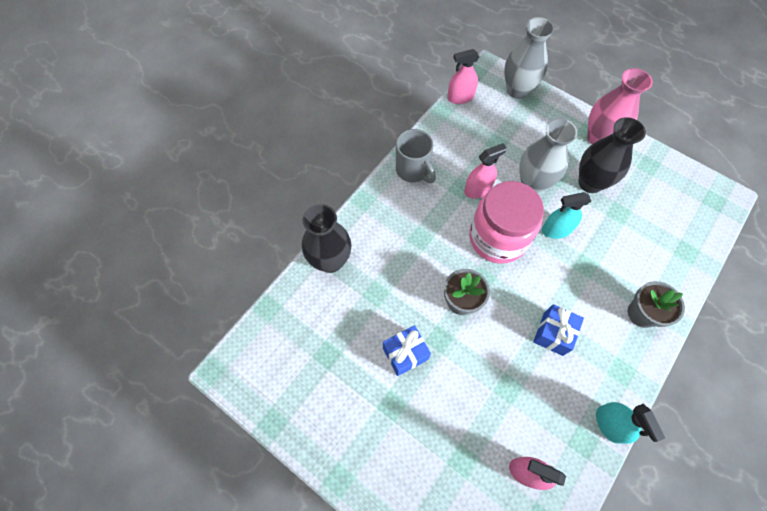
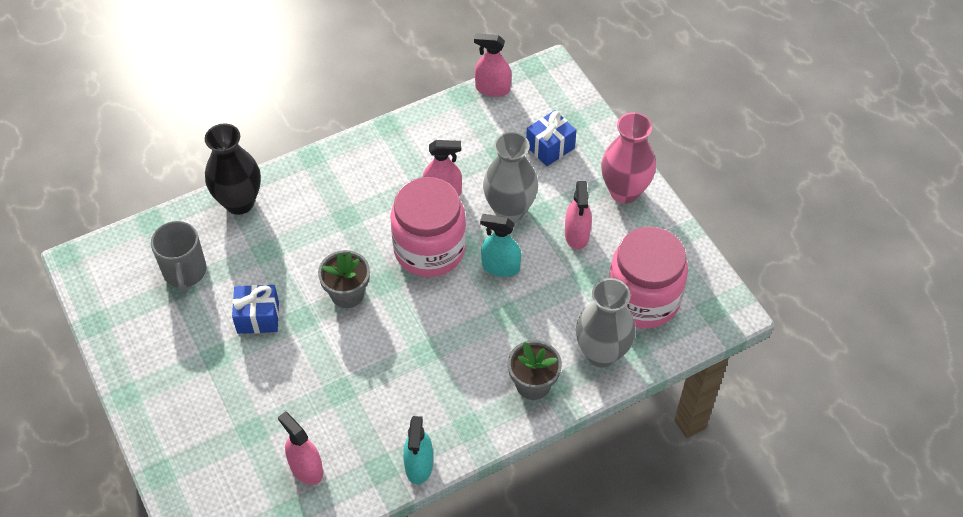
camera: 25 degrees right, 10 degrees down
(413, 170) = (385, 147): grey mug -> grey mug (185, 272)
(517, 90) = (566, 104): grey vase -> grey vase (601, 353)
(553, 333) = (422, 362): blue gift -> blue gift (550, 147)
(590, 183) = (577, 235): black vase -> pink spray bottle
(666, 212) = (643, 299): none -> pink jar

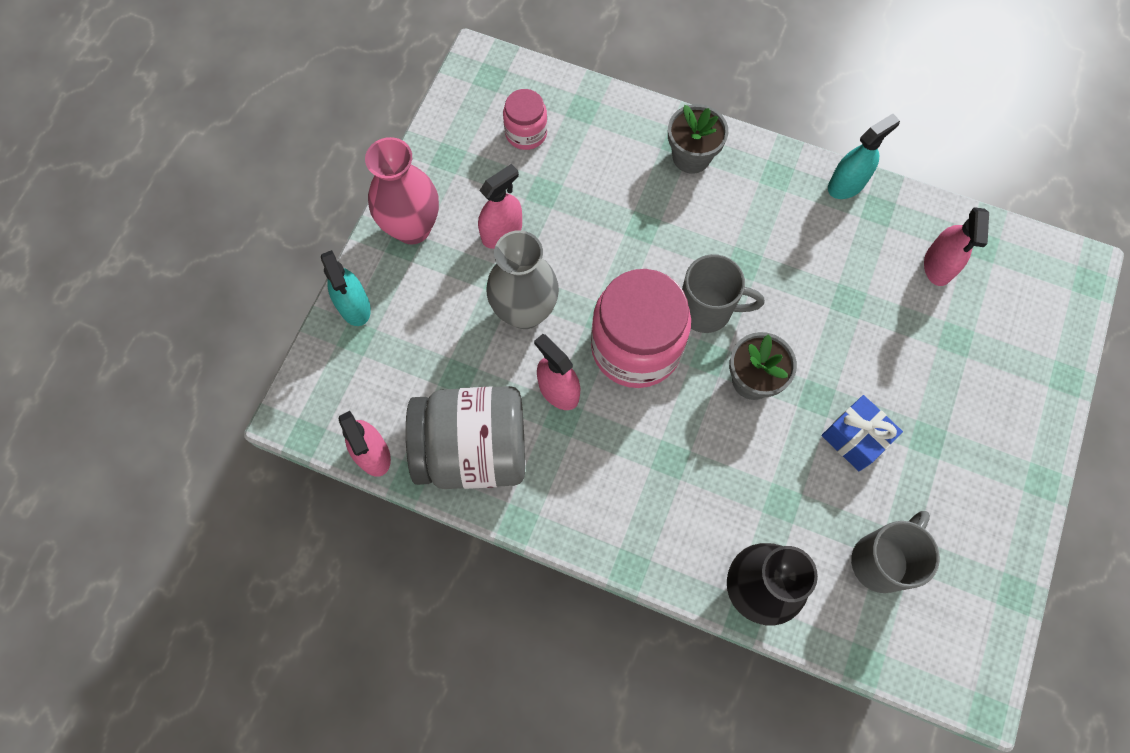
camera: 130 degrees left, 15 degrees up
(415, 305) = (707, 309): none -> grey mug
(449, 132) = (473, 450): none -> grey jar
(500, 267) = (597, 270): turquoise spray bottle -> turquoise spray bottle (354, 306)
(550, 147) = (411, 334): blue gift -> none
(601, 353) = (612, 127): grey vase -> none
(643, 299) = (526, 133): pink jar -> pink jar, size x0.51

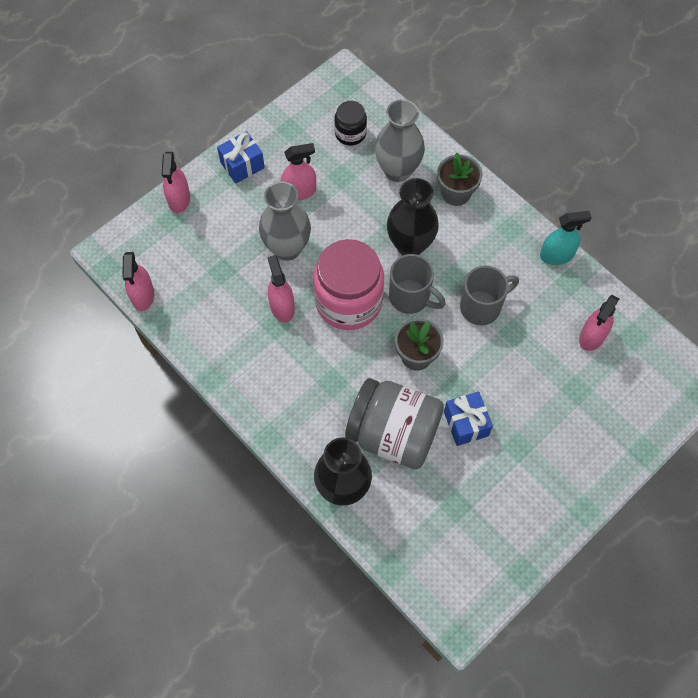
camera: 25 degrees right, 5 degrees down
(354, 306) = (179, 199): turquoise spray bottle -> pink spray bottle
(412, 228) = (242, 165): pink vase -> blue gift
(473, 450) = (207, 320): grey jar -> grey jar (393, 434)
(526, 133) = (350, 133): pink jar -> black jar
(607, 156) = (397, 170): none -> grey vase
(671, 244) = (410, 245): none -> black vase
(881, 560) = (439, 509): grey mug -> grey mug (482, 307)

